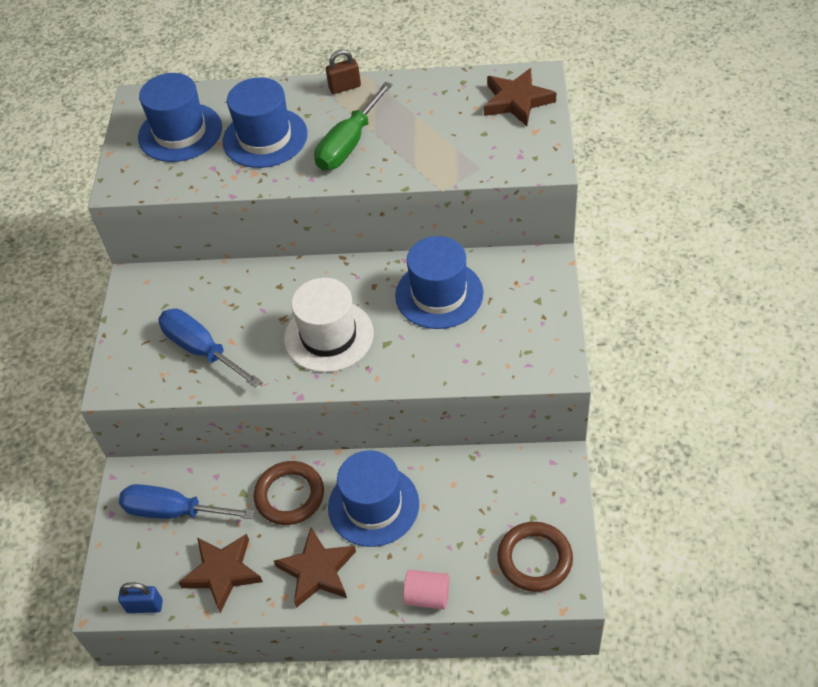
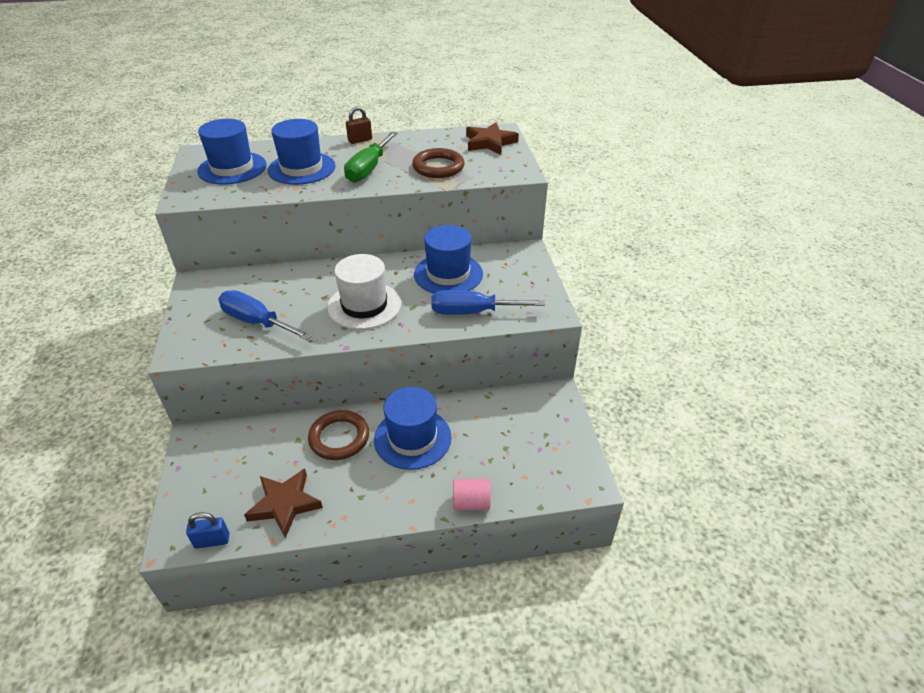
camera: 15 degrees left, 10 degrees down
(173, 511) = (236, 460): blue screwdriver -> blue screwdriver (472, 312)
(317, 571) = (371, 493): brown star -> none
(534, 559) = (555, 464): brown ring -> brown ring (438, 167)

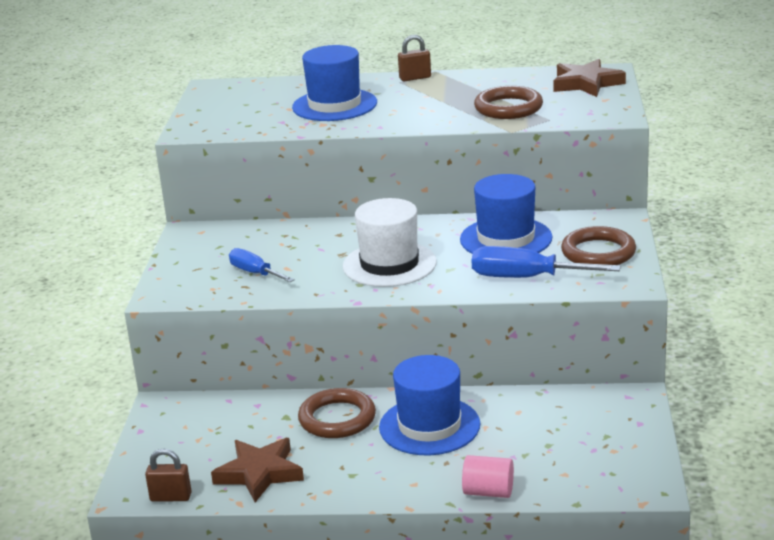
camera: 15 degrees right, 15 degrees down
(212, 541) = (171, 497): blue padlock -> brown padlock
(232, 168) = (250, 103): blue hat -> none
(256, 322) = (255, 273): blue screwdriver -> blue screwdriver, size x0.63
(368, 169) = (418, 108): green screwdriver -> none
(519, 283) = (598, 252): none -> brown ring

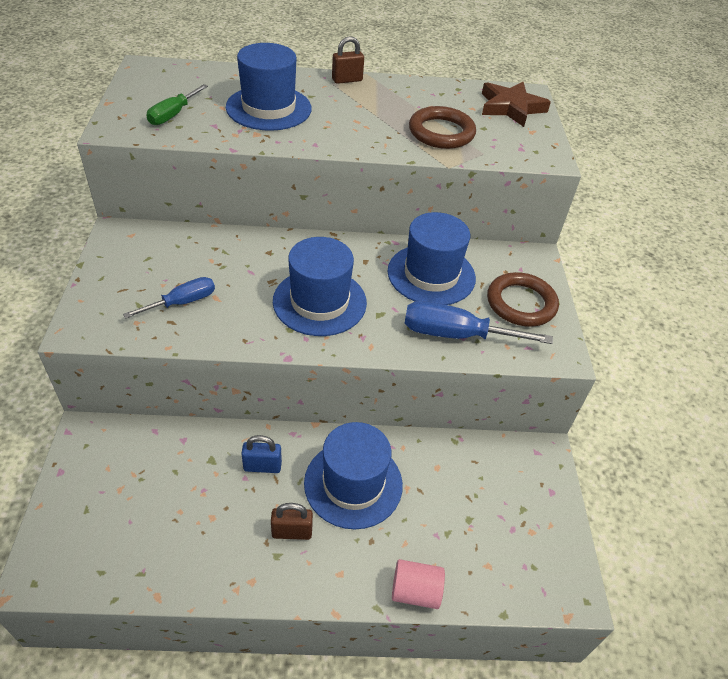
camera: 10 degrees left, 20 degrees up
(171, 497) = (84, 583): brown padlock -> brown padlock (292, 532)
(242, 118) = (173, 115): none -> green screwdriver
(255, 273) = (182, 302): blue screwdriver -> blue screwdriver turned 105 degrees clockwise
(259, 473) = (181, 548): brown star -> none
(337, 418) = (262, 466): brown ring -> blue padlock
(389, 264) = (319, 302): white hat -> blue hat

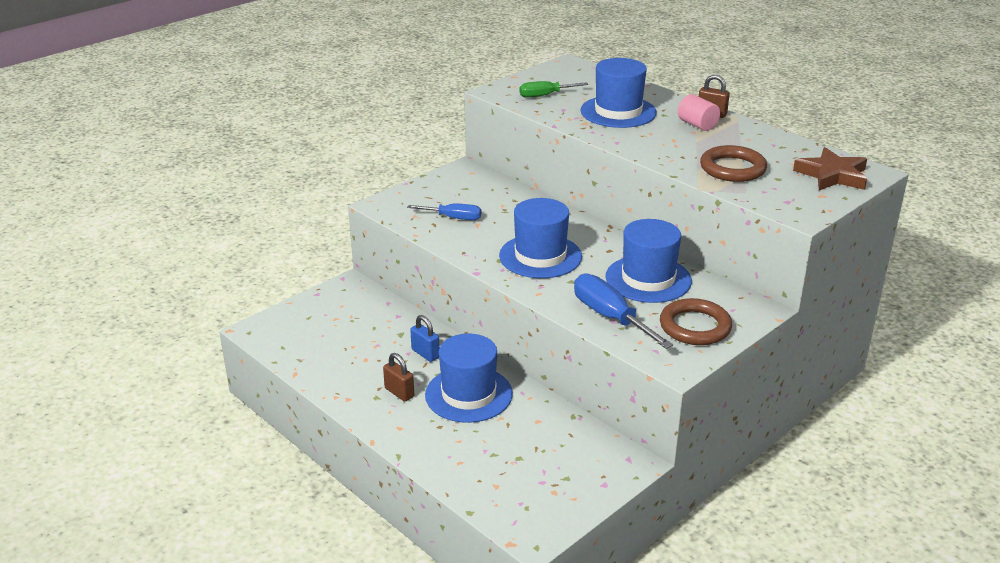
camera: 50 degrees right, 15 degrees down
(415, 591) = (431, 464): pink cylinder -> pink cylinder (697, 125)

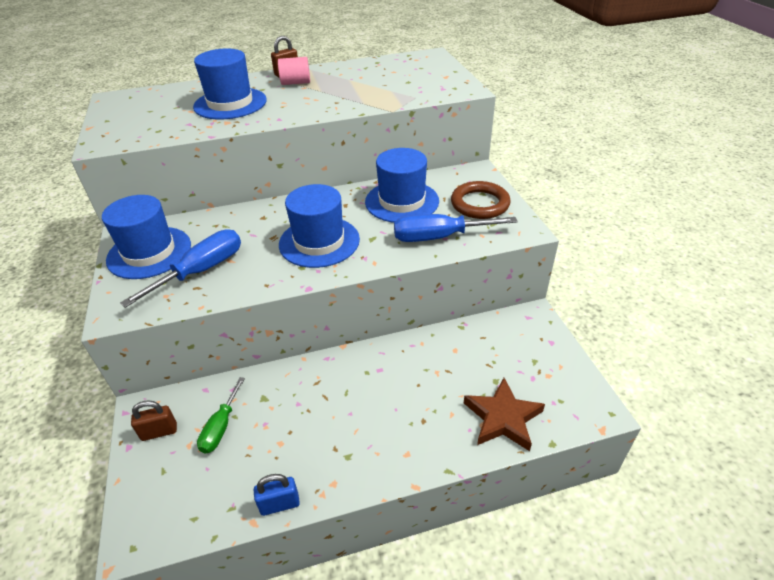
camera: 60 degrees left, 10 degrees up
(399, 392) = (354, 434): brown padlock -> brown padlock (159, 432)
(425, 354) = (310, 390): blue padlock -> blue padlock (280, 504)
(454, 218) = (201, 271): blue screwdriver -> blue screwdriver, size x1.58
(468, 394) = (391, 381): blue hat -> blue hat (149, 252)
(545, 95) = (150, 124): green screwdriver -> green screwdriver (221, 427)
(732, 168) = (376, 91): brown ring -> none
(832, 175) = (423, 65): brown star -> brown star (503, 418)

